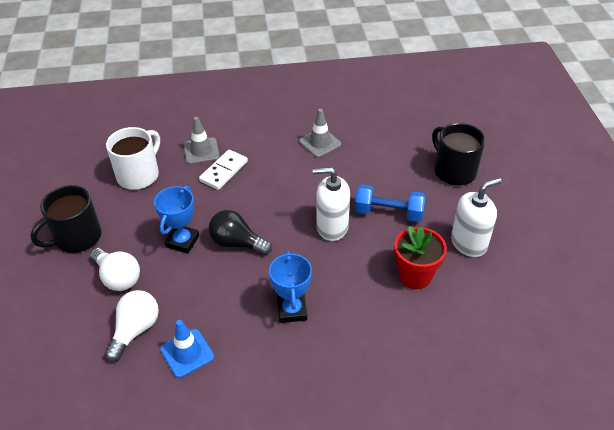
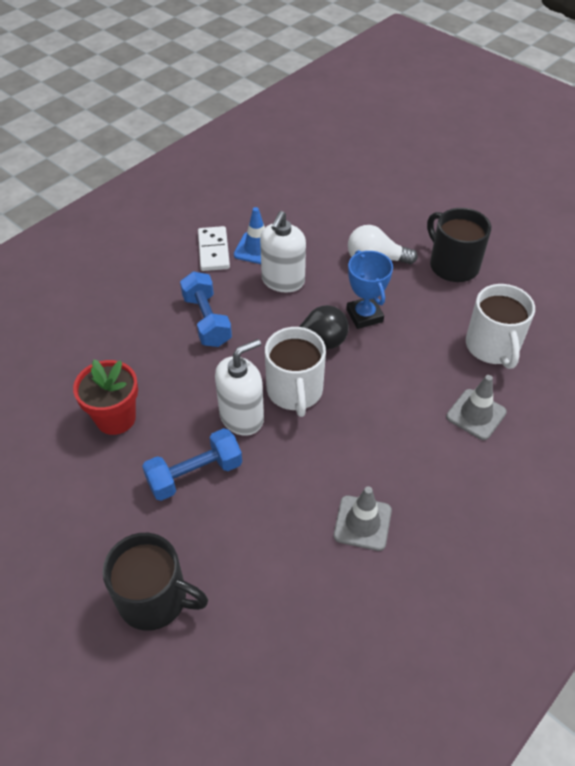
camera: 140 degrees right, 5 degrees up
(76, 238) = (452, 265): black mug -> black mug turned 45 degrees counterclockwise
(135, 330) = (312, 239): white light bulb -> none
(224, 171) = (420, 406): white domino -> white domino (213, 251)
(284, 222) = (295, 391): none -> white mug
(292, 310) = (207, 320): blue trophy -> blue dumbbell
(469, 243) = (77, 494): white soap dispenser -> white soap dispenser (283, 281)

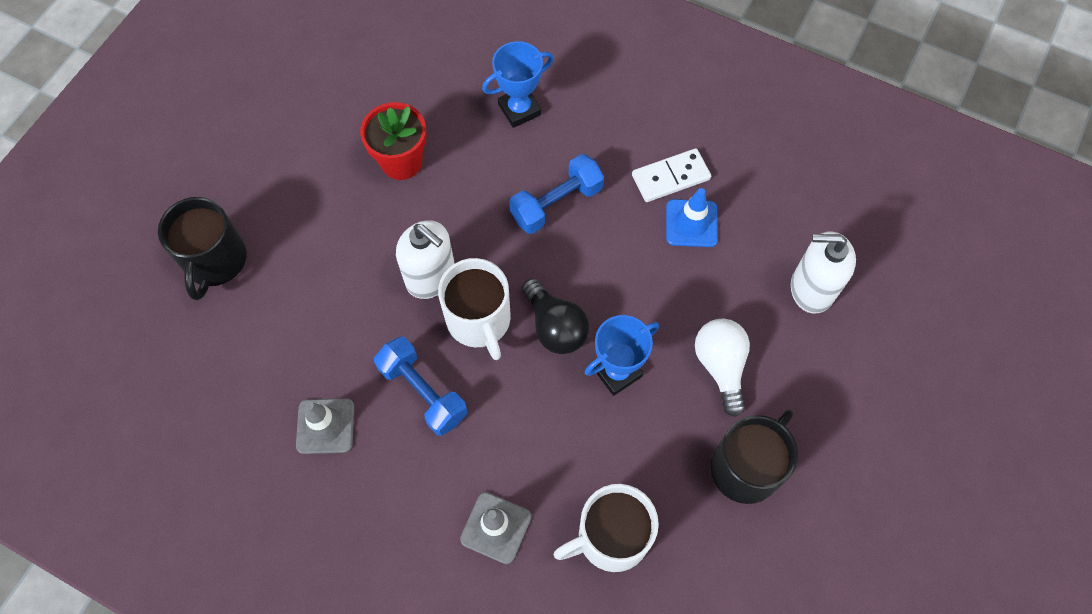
camera: 75 degrees right, 15 degrees up
(106, 325) = (519, 109): none -> blue trophy
(195, 474) = (351, 253): blue dumbbell -> blue dumbbell (423, 392)
(283, 281) = (645, 266): white soap dispenser -> white soap dispenser (811, 289)
(295, 391) = (479, 321): white mug -> white mug turned 90 degrees counterclockwise

